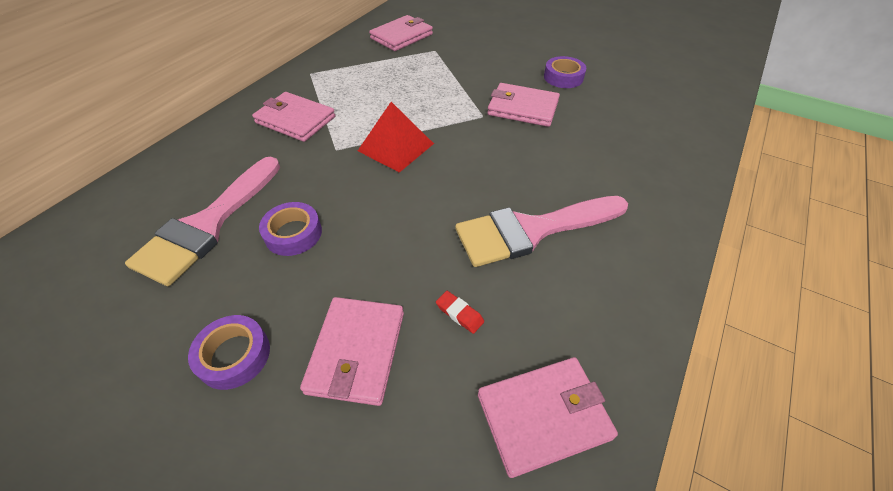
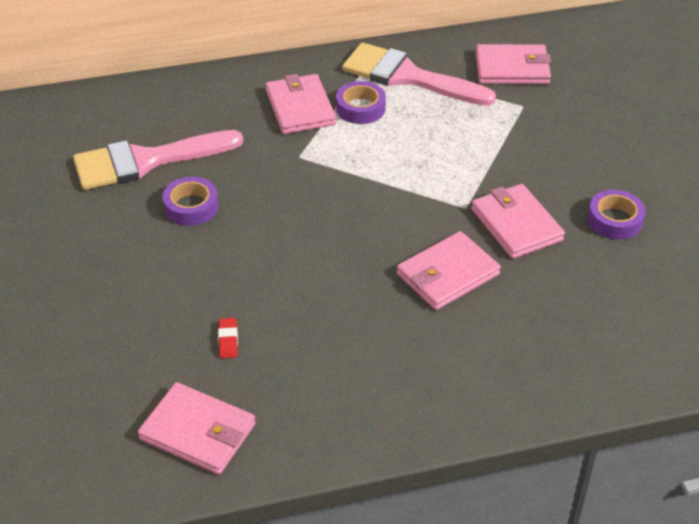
camera: 45 degrees right, 5 degrees down
(234, 355) = (76, 261): purple tape -> purple tape (360, 108)
(357, 352) = (141, 312): pink wallet -> pink wallet (447, 274)
(395, 147) = (348, 186): red pyramid -> none
(532, 230) = (359, 328): pink brush -> pink brush (408, 76)

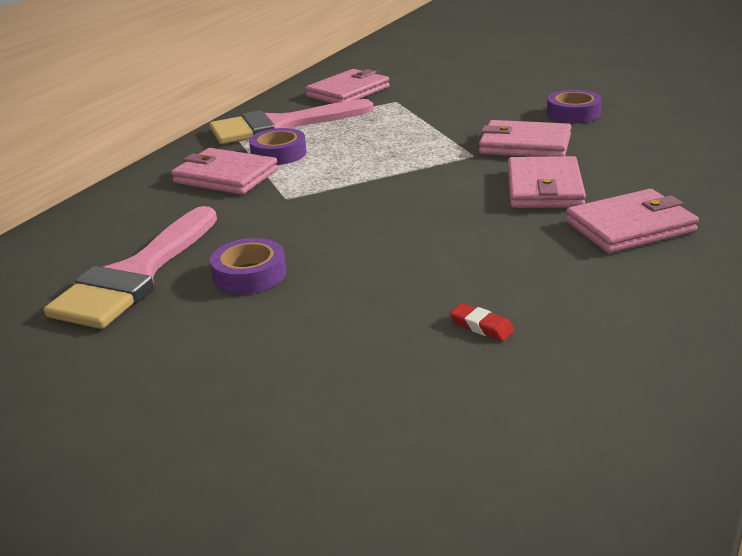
camera: 45 degrees left, 15 degrees down
(198, 432) = (606, 402): pink wallet -> pink wallet (630, 227)

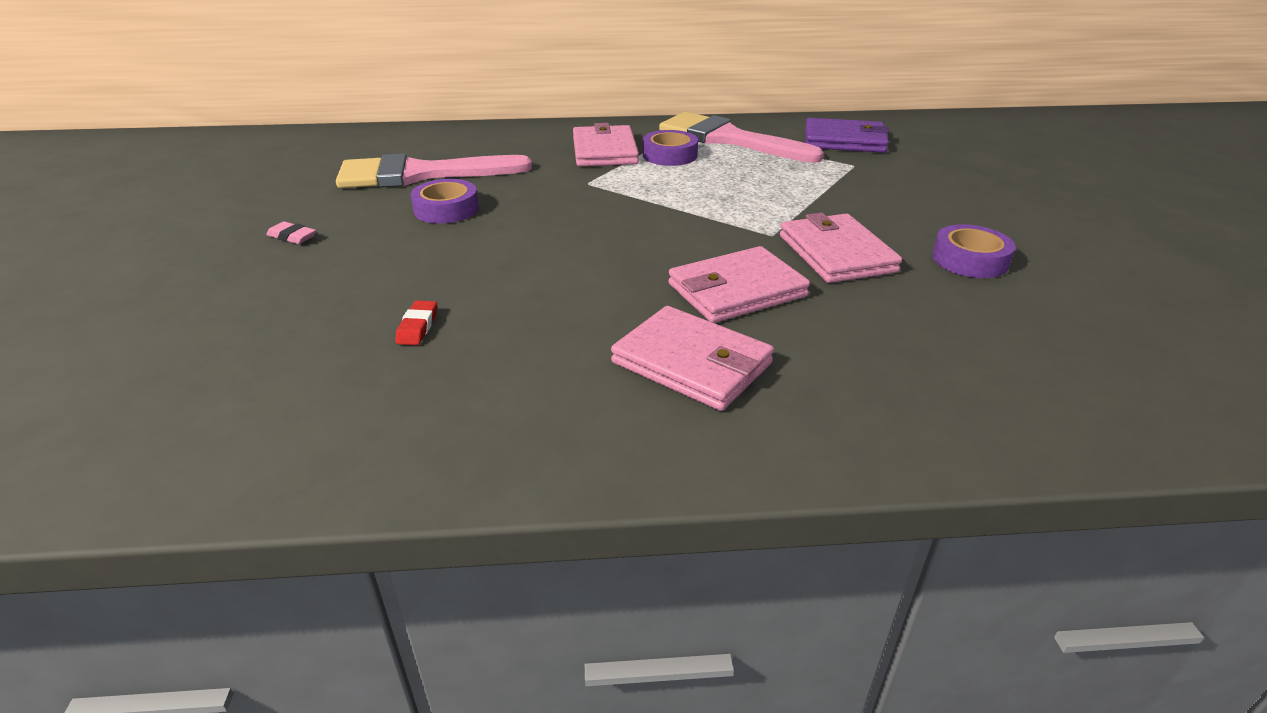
camera: 55 degrees right, 5 degrees up
(198, 376) = (292, 237): none -> pink eraser
(348, 92) = (844, 140): pink wallet -> purple wallet

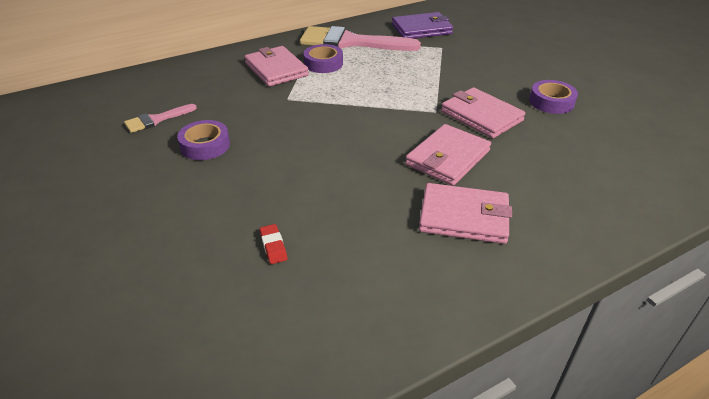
camera: 25 degrees left, 5 degrees up
(292, 237) = (104, 201): pink eraser -> none
(420, 174) = (156, 120): pink brush -> pink brush, size x0.48

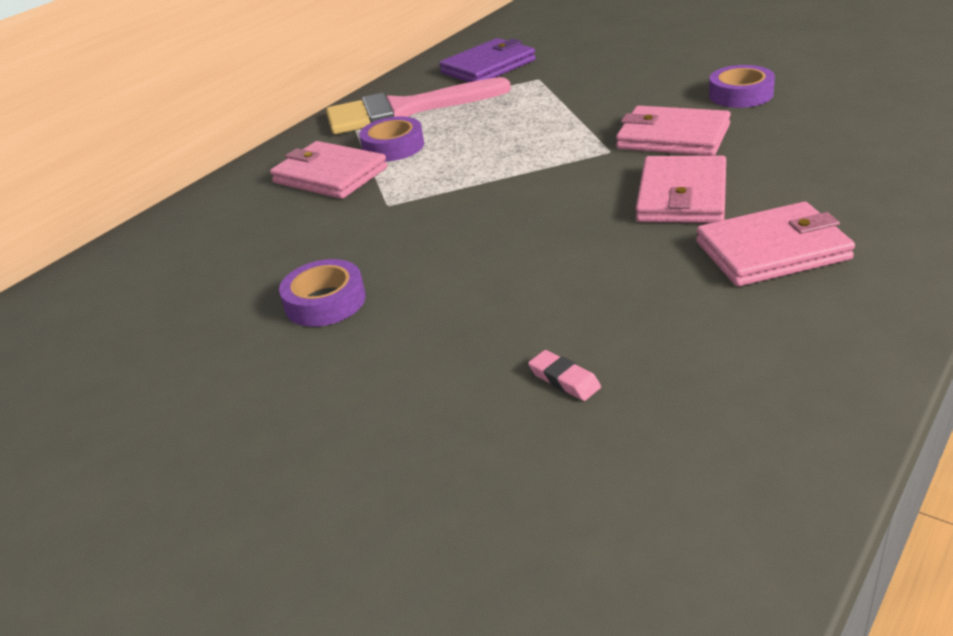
camera: 20 degrees left, 5 degrees down
(156, 120) = (208, 298): pink brush -> none
(273, 246) = (564, 380): red eraser -> pink eraser

